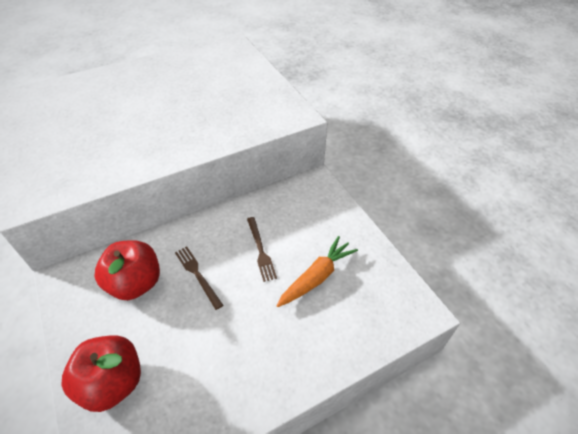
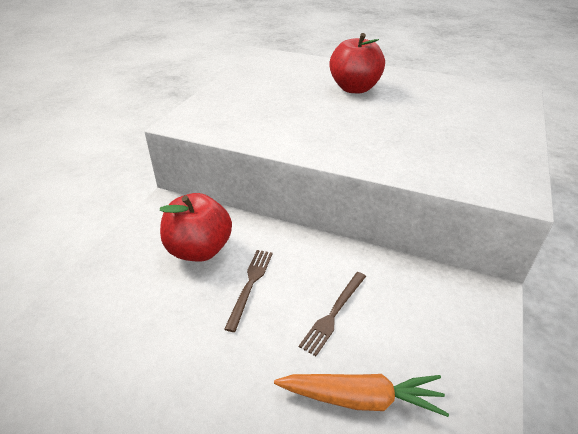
camera: 50 degrees right, 10 degrees down
(113, 382) = (89, 311): red apple -> red apple (354, 88)

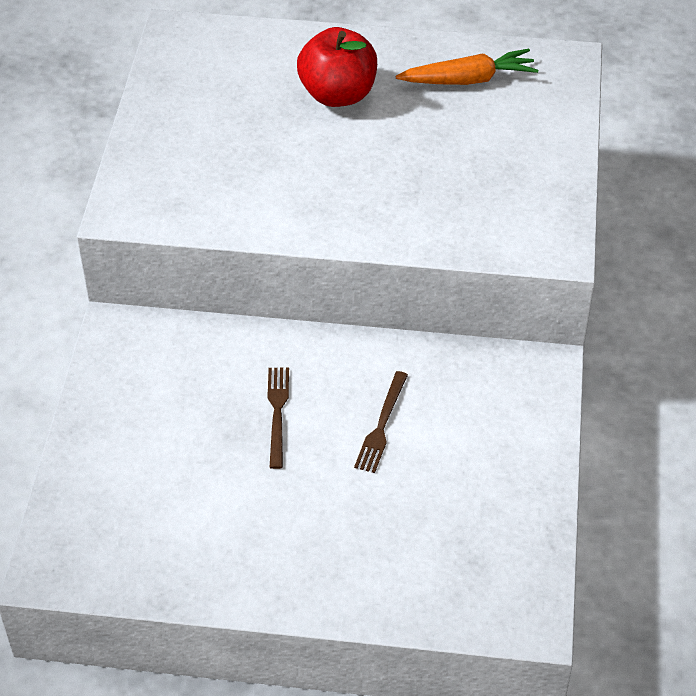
camera: 15 degrees left, 10 degrees up
(199, 250) = (196, 382): red apple -> none
(361, 398) = (428, 501): orange carrot -> orange carrot (468, 80)

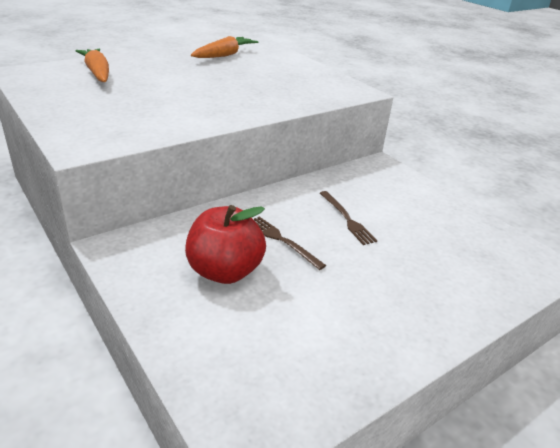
camera: 45 degrees left, 15 degrees down
(258, 67) = (97, 73): none -> orange carrot
(338, 94) = (162, 72): red apple -> red apple (224, 271)

